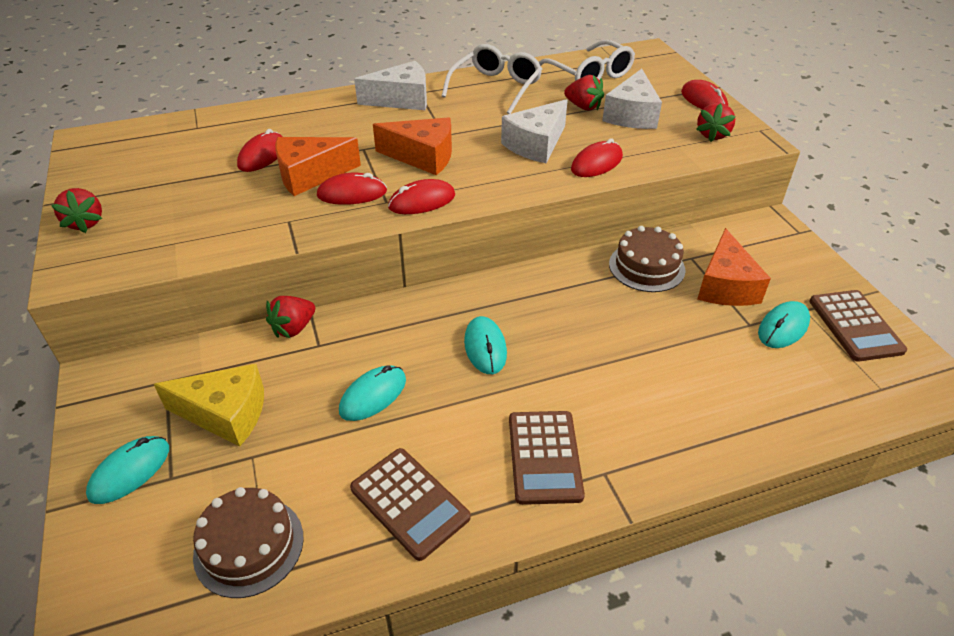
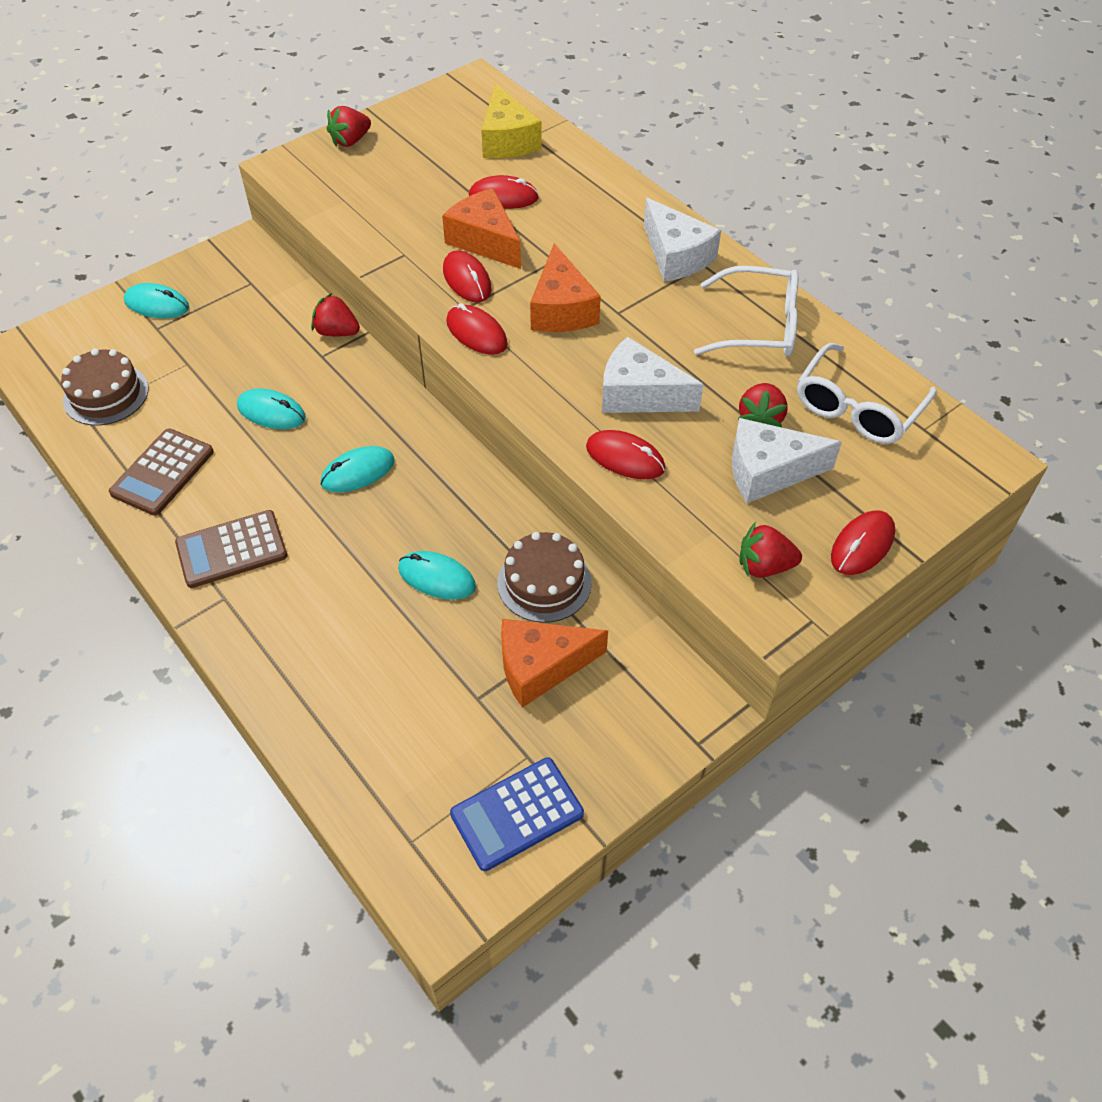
camera: 70 degrees right, 10 degrees up
(226, 414) = (225, 331): yellow cheese -> yellow cheese (507, 140)
(783, 327) = (484, 733): turquoise mouse -> turquoise mouse (437, 578)
(855, 326) = (517, 814): brown calculator -> blue calculator

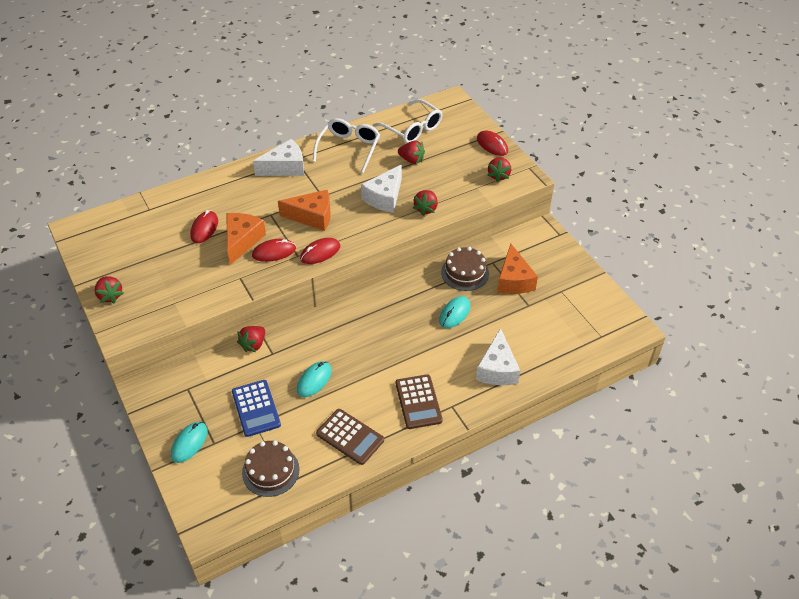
camera: 80 degrees left, 5 degrees down
(358, 472) = (373, 341): turquoise mouse -> none
(485, 241) = (242, 241): orange cheese -> orange cheese turned 135 degrees clockwise
(507, 140) = (148, 220): yellow cheese -> none
(517, 814) = (589, 298): blue calculator -> blue calculator (256, 408)
(625, 458) = (426, 209): red mouse -> red strawberry
(768, 472) = (445, 164): white cheese -> white cheese (497, 369)

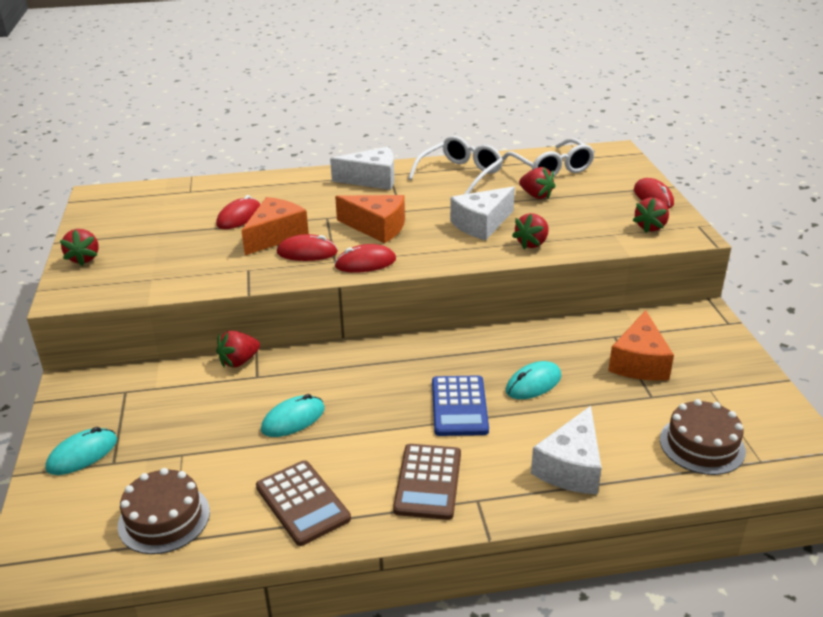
camera: 20 degrees right, 15 degrees down
(256, 408) = (195, 434): blue calculator -> blue calculator (459, 406)
(465, 273) = (569, 340): brown cake -> brown cake (702, 445)

